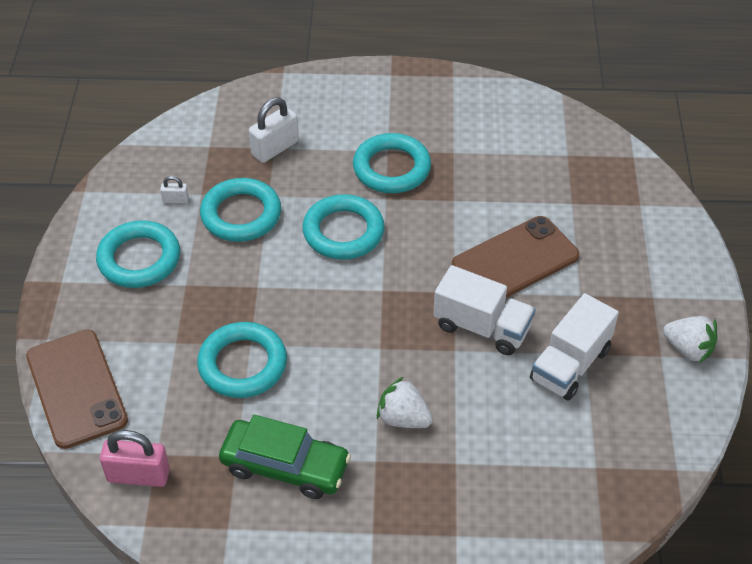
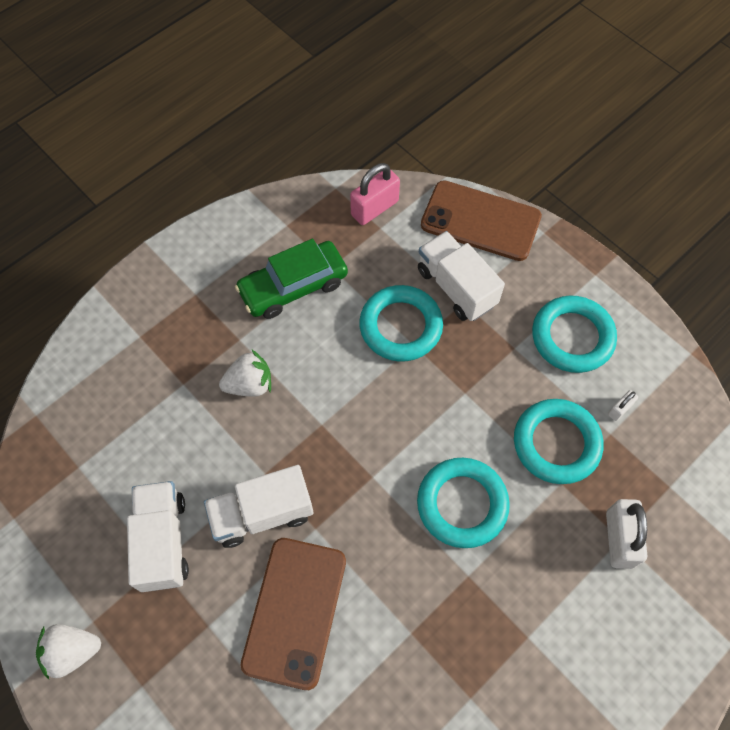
camera: 135 degrees right, 15 degrees up
(166, 356) = (456, 287): none -> white truck
(391, 168) = (501, 617): turquoise ring -> none

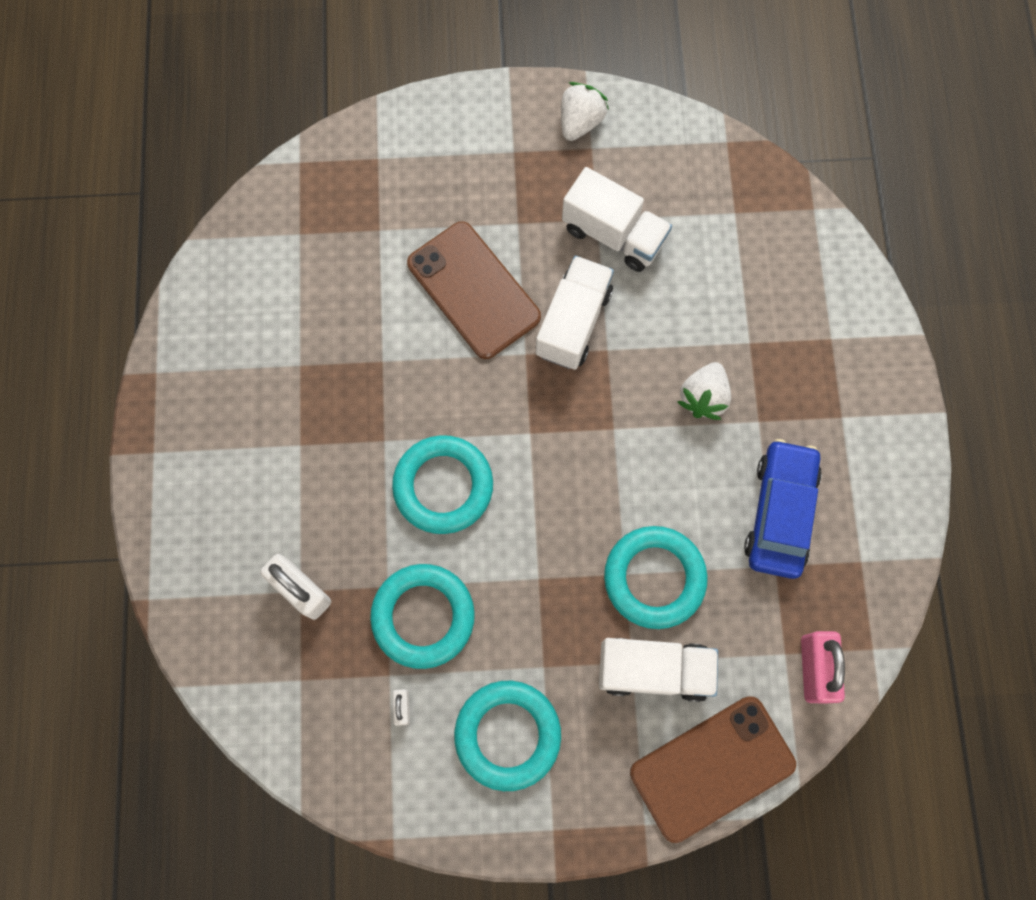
camera: 130 degrees right, 10 degrees up
(293, 286) = (780, 512): green car -> blue car

